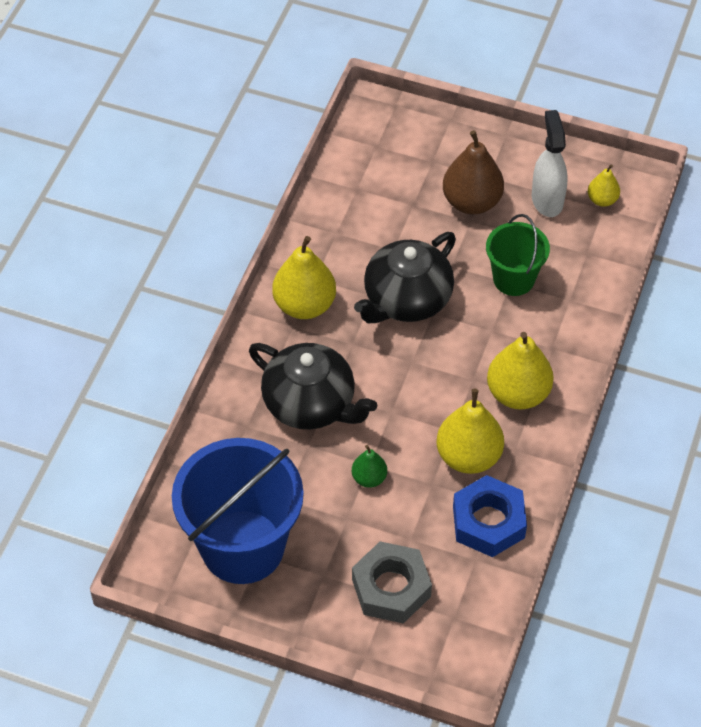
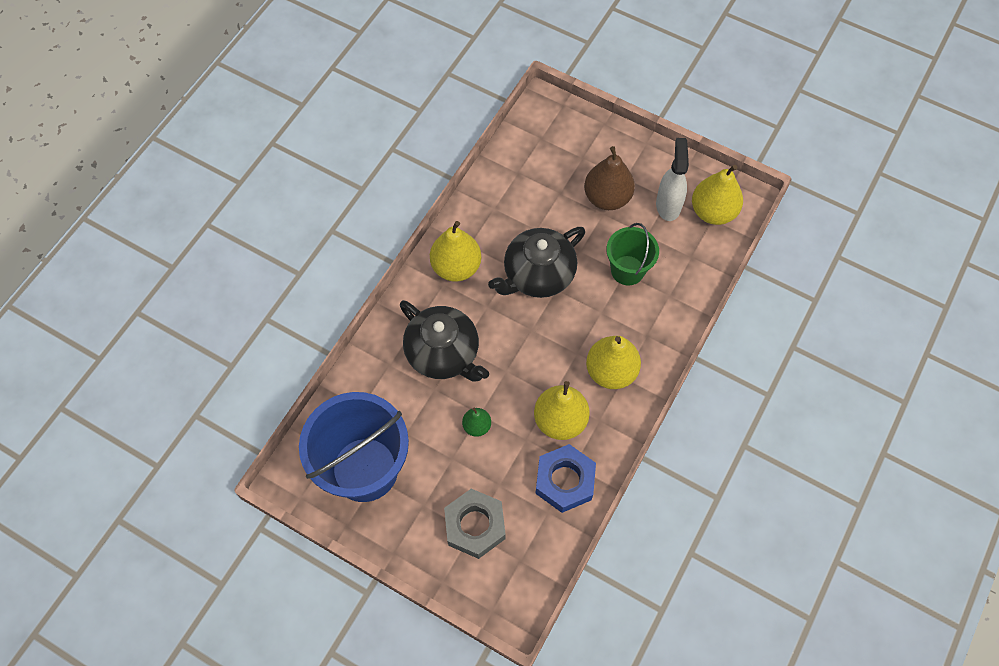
camera: 10 degrees right, 10 degrees up
(602, 200) = (713, 212): yellow pear -> yellow pear, size x1.89

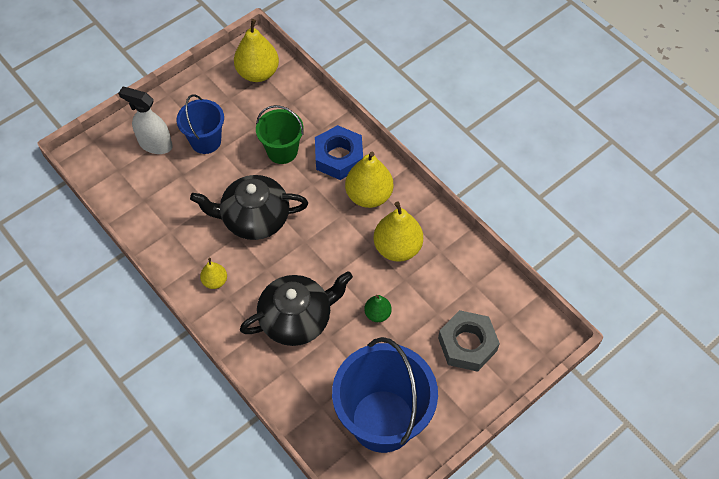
camera: 70 degrees left, 5 degrees down
(456, 267) = (215, 281): yellow pear -> yellow pear, size x0.53
(538, 275) = (254, 218): black teapot -> black teapot turned 105 degrees clockwise
(565, 481) = (452, 262): blue nut -> blue nut (339, 157)
(607, 197) = (205, 141): brown pear -> blue bucket
(668, 205) = (235, 100): white spray bottle -> white spray bottle (155, 144)

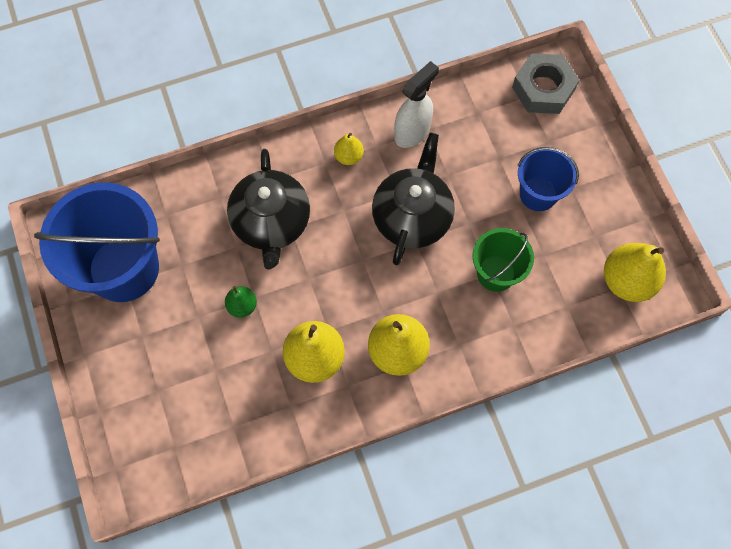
camera: 110 degrees right, 10 degrees up
(155, 144) = (550, 140): white spray bottle -> white spray bottle (412, 132)
(339, 157) = (465, 335): blue nut -> none
(467, 344) = (165, 387): grey nut -> grey nut (543, 89)

